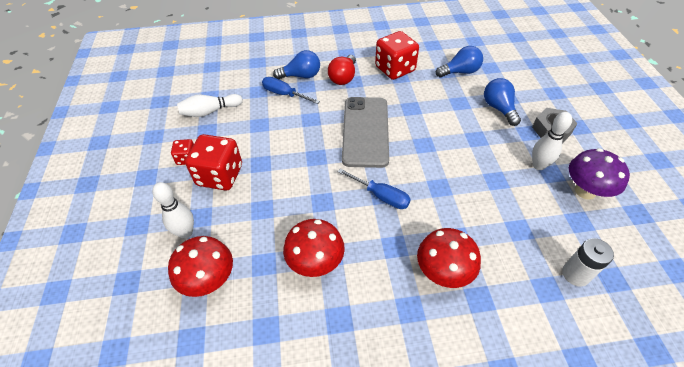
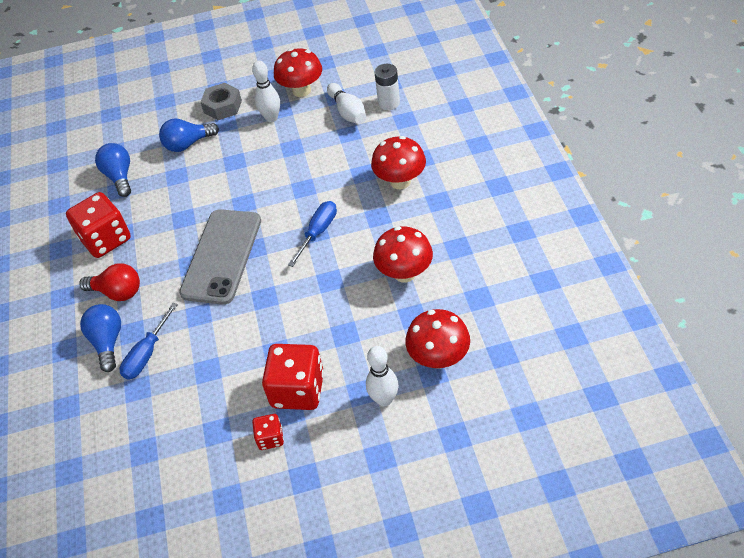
camera: 90 degrees left, 0 degrees up
(210, 111) = (178, 438): white bowling pin -> white bowling pin (348, 112)
(365, 131) = (222, 256): grey phone -> grey phone turned 75 degrees counterclockwise
(585, 191) = (301, 90): purple mushroom -> red mushroom

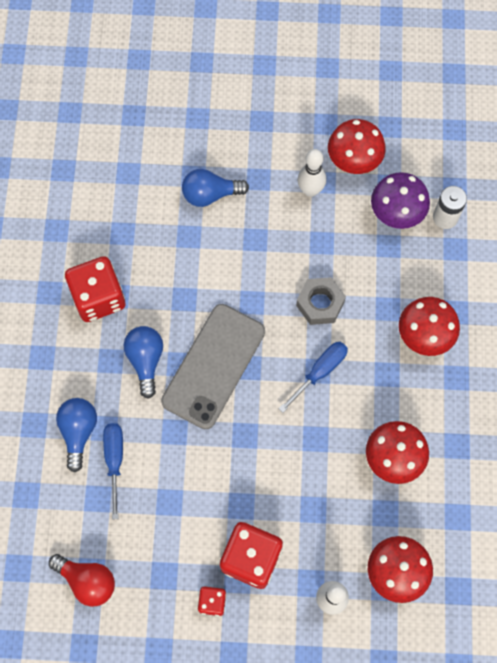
camera: 10 degrees right, 20 degrees up
(117, 292) = (99, 372): red light bulb -> red light bulb (87, 581)
(119, 177) = (127, 214): blue light bulb -> blue light bulb (145, 360)
(147, 353) = (114, 461): blue screwdriver -> blue screwdriver turned 135 degrees clockwise
(223, 106) = (260, 152): grey nut -> grey nut (320, 304)
(348, 112) = (396, 213): white bowling pin -> purple mushroom

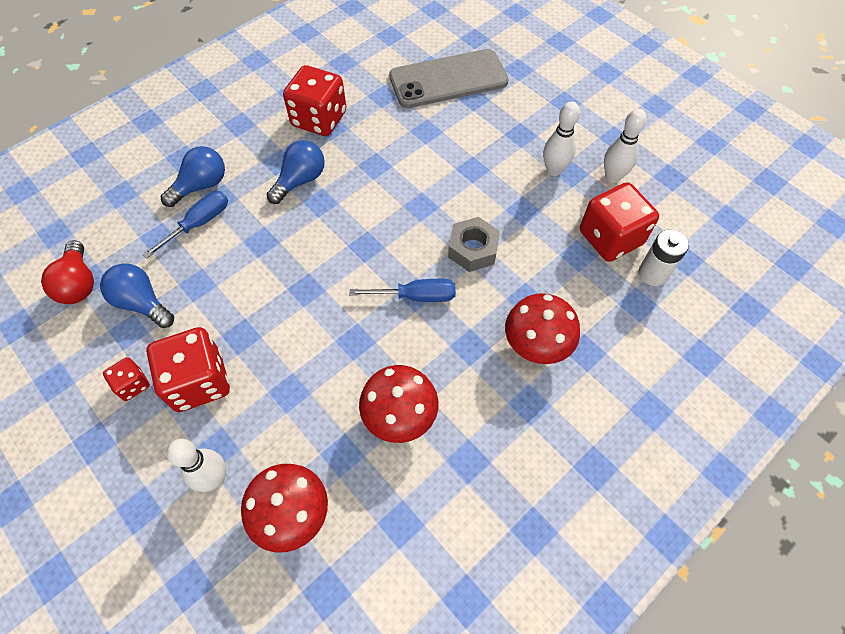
camera: 45 degrees right, 10 degrees down
(210, 194) = (473, 118): blue light bulb -> blue light bulb (142, 303)
(213, 366) = (342, 223): grey phone -> grey phone (448, 79)
(353, 161) = (612, 177): red mushroom -> white bowling pin
(396, 213) = (610, 238): purple mushroom -> red dice

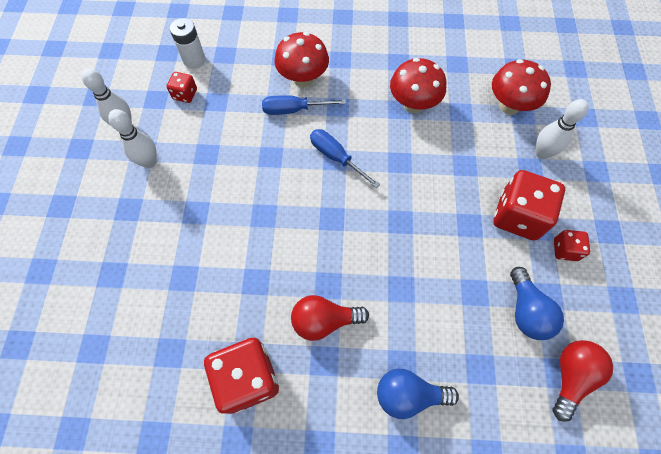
camera: 135 degrees left, 5 degrees up
(199, 224) = (437, 351): blue screwdriver -> blue screwdriver (294, 110)
(300, 180) = (324, 320): blue light bulb -> red light bulb
(448, 79) = (101, 315): grey phone -> none
(473, 249) = (269, 156): grey nut -> none
(610, 238) = (185, 94): red dice -> red dice, size x0.50

